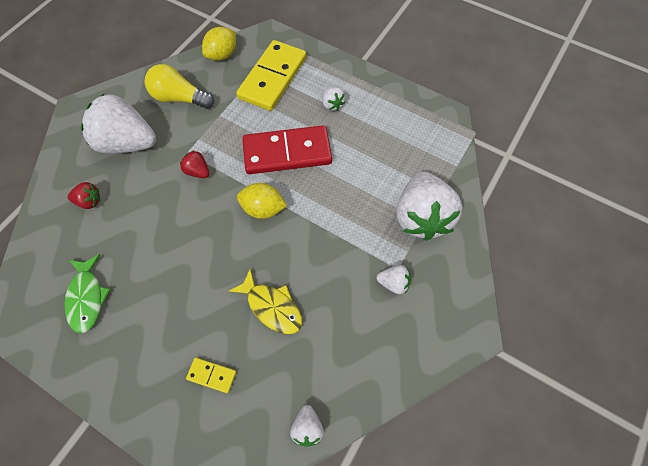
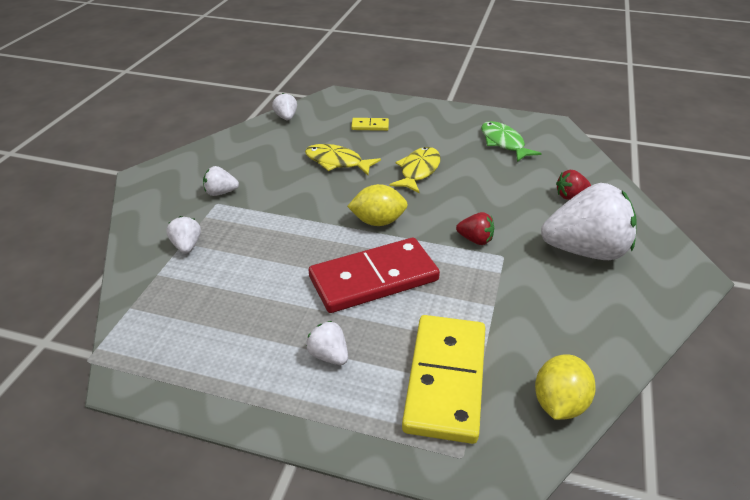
camera: 165 degrees right, 25 degrees down
(179, 98) = (569, 316): yellow light bulb -> none
(198, 270) = (418, 171): none -> yellow fish
(421, 217) = (187, 246): white strawberry -> white strawberry, size x0.44

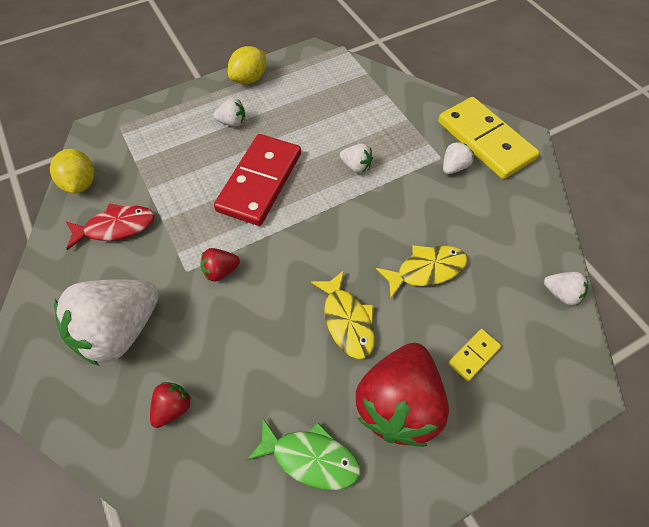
camera: 135 degrees right, 20 degrees up
(187, 246) = (401, 118): white strawberry -> white strawberry (356, 166)
(378, 221) = (312, 230): yellow lemon -> yellow lemon (249, 79)
(434, 134) = (398, 403): none -> red strawberry
(445, 379) = (156, 153): yellow domino -> yellow domino (485, 140)
(544, 327) = (116, 227): none -> red fish

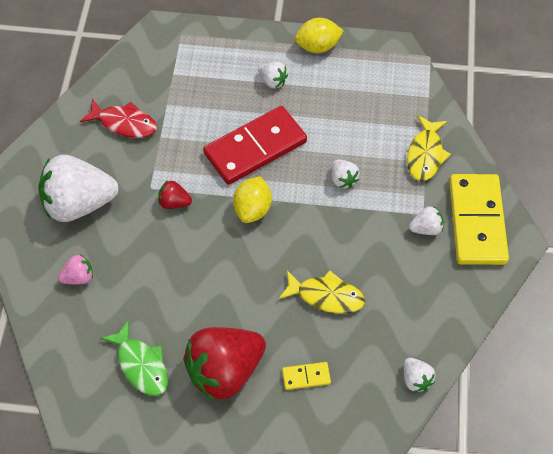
camera: 35 degrees right, 0 degrees up
(81, 183) = (122, 71): yellow lemon -> yellow lemon (252, 209)
(173, 407) = (79, 277): red strawberry -> pink strawberry
(347, 320) = (235, 294): yellow fish -> yellow fish (425, 154)

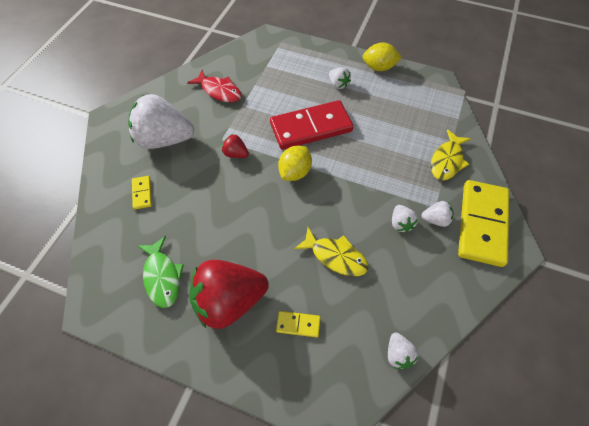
camera: 15 degrees right, 0 degrees up
(79, 277) = (142, 193): pink strawberry -> yellow domino
(343, 179) = (374, 165): white strawberry -> white strawberry (401, 223)

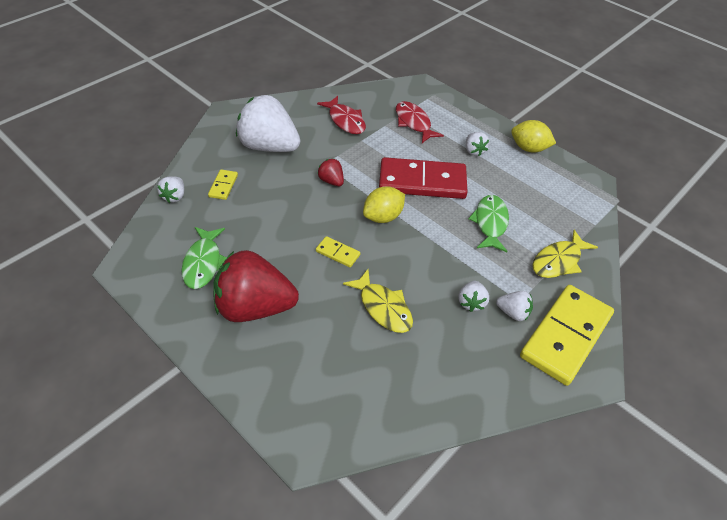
camera: 20 degrees right, 10 degrees down
(278, 74) = (414, 123): none -> red fish
(298, 324) = (311, 354): yellow domino -> yellow domino (338, 253)
(381, 146) = (490, 223): none -> green fish
(398, 354) = (400, 422): white strawberry -> white strawberry (174, 196)

